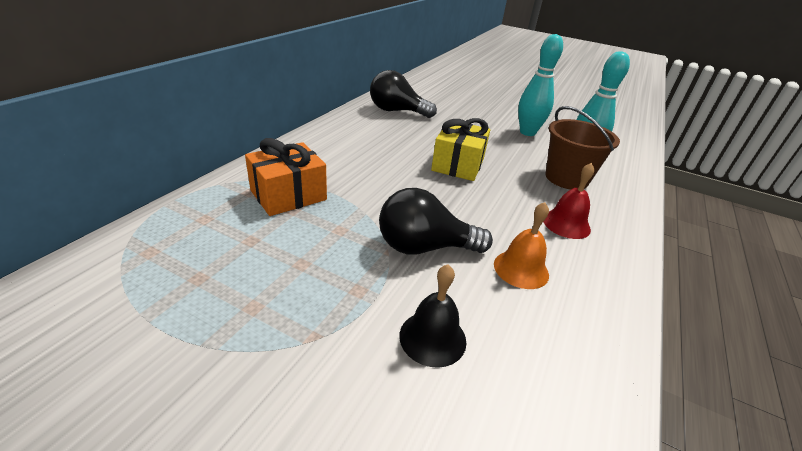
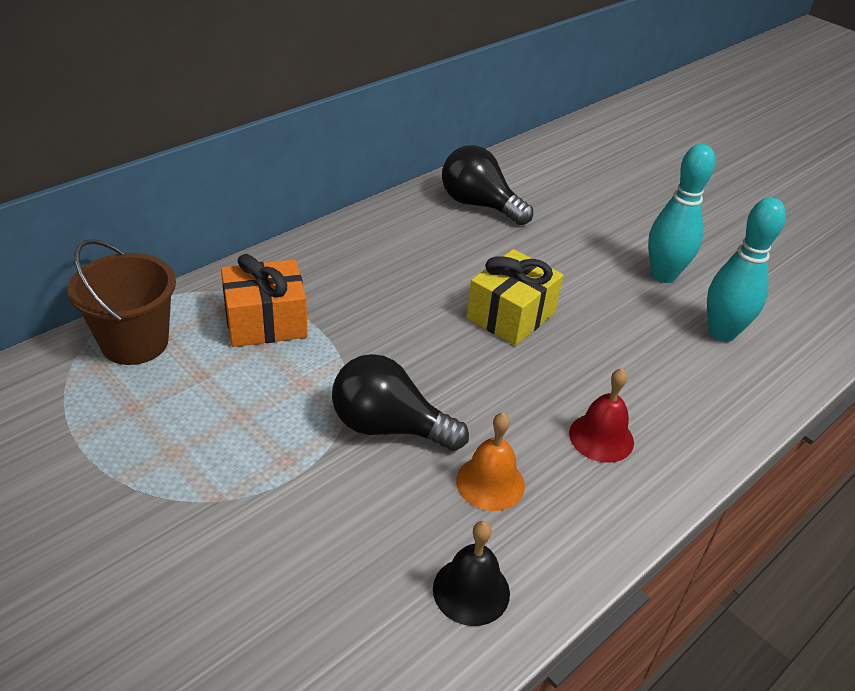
camera: 20 degrees right, 5 degrees up
(432, 338) = (334, 532): black bell -> black bell (471, 590)
(566, 178) = (661, 367): brown bucket -> brown bucket (135, 342)

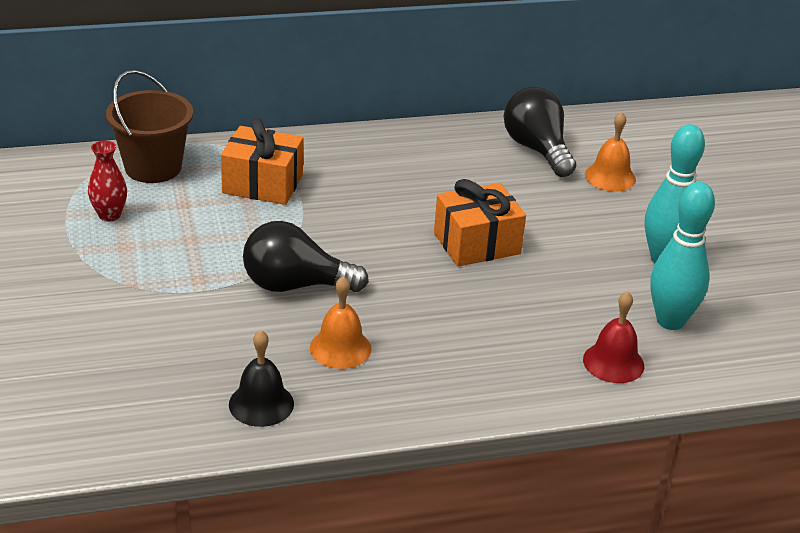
camera: 30 degrees right, 5 degrees down
(127, 419) = (109, 215): none -> red vase
(389, 427) = (295, 285): black light bulb -> black light bulb turned 45 degrees counterclockwise
(511, 315) = (477, 243): yellow gift -> orange gift
(557, 212) = (610, 177): none -> orange bell
(601, 437) = (465, 353): red bell -> red bell (613, 362)

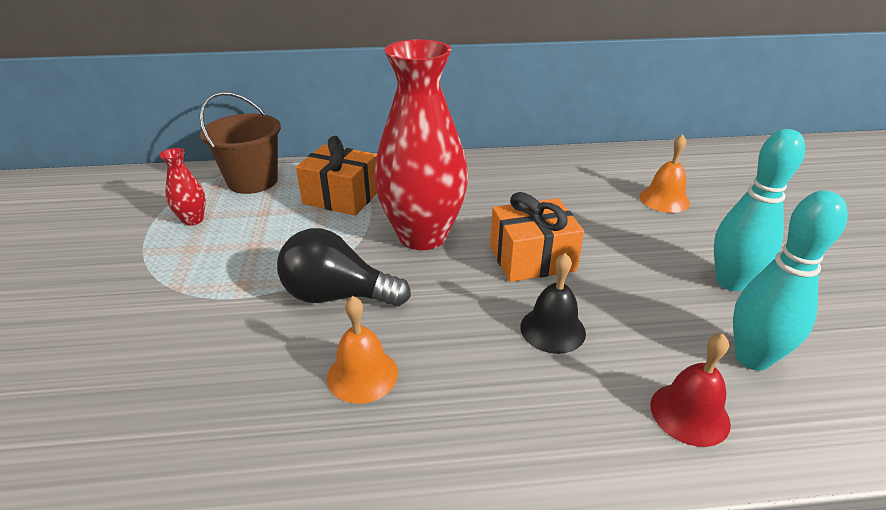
camera: 10 degrees right, 0 degrees up
(261, 404) = (243, 451): black bell -> black bell (552, 329)
(363, 224) = (422, 236): none -> red vase
(537, 149) = (594, 175): black light bulb -> none

